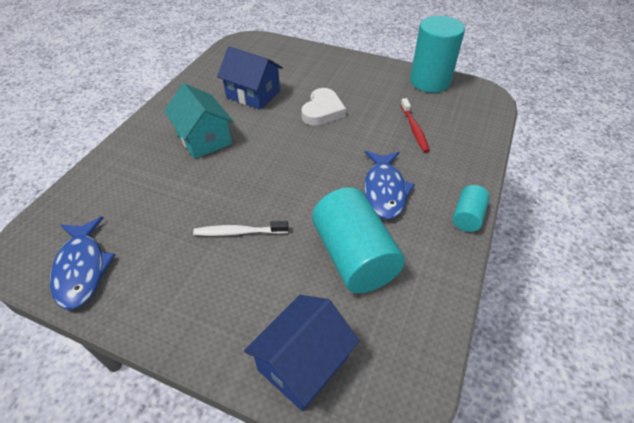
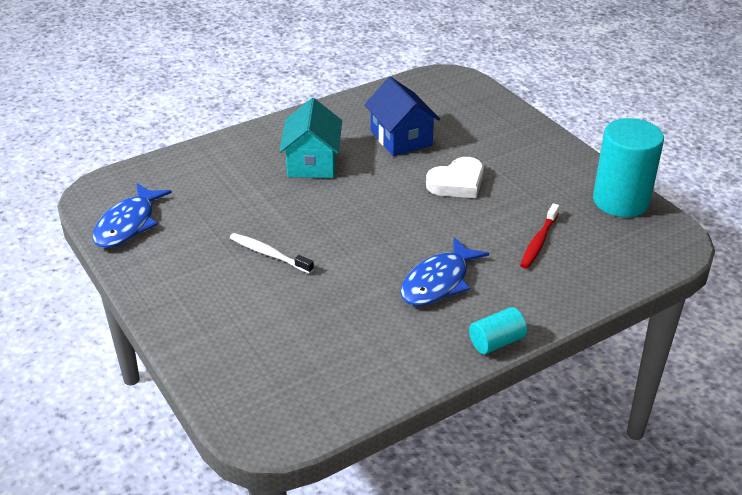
camera: 35 degrees right, 10 degrees down
(303, 363) = (229, 368): blue house -> none
(354, 256) = (348, 319): turquoise cylinder -> none

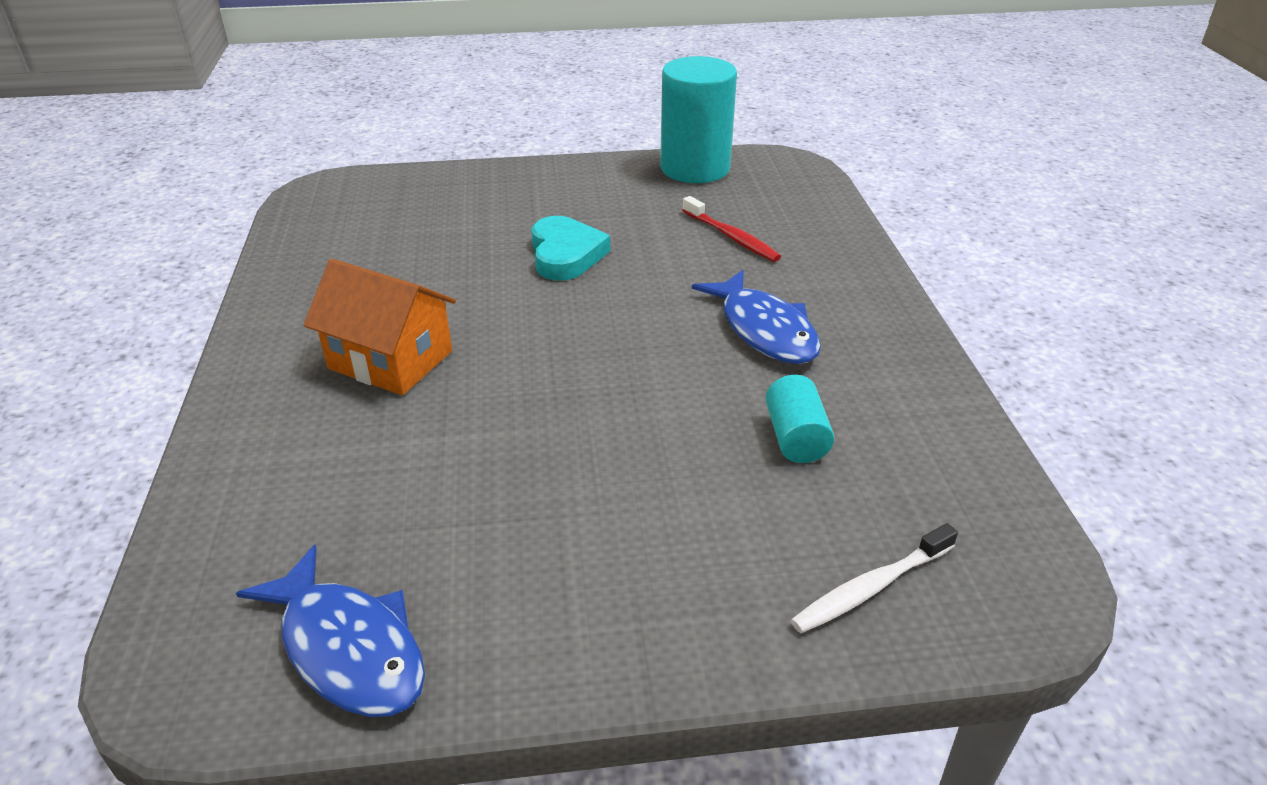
camera: 65 degrees left, 0 degrees up
(269, 254) = (592, 471): white toothbrush -> white toothbrush (871, 588)
(312, 162) = (390, 360): turquoise house -> orange house
(401, 138) = (418, 266): blue house -> none
(457, 183) = (565, 254): white heart -> turquoise heart
(496, 342) = (905, 322): turquoise cylinder -> turquoise cylinder (795, 437)

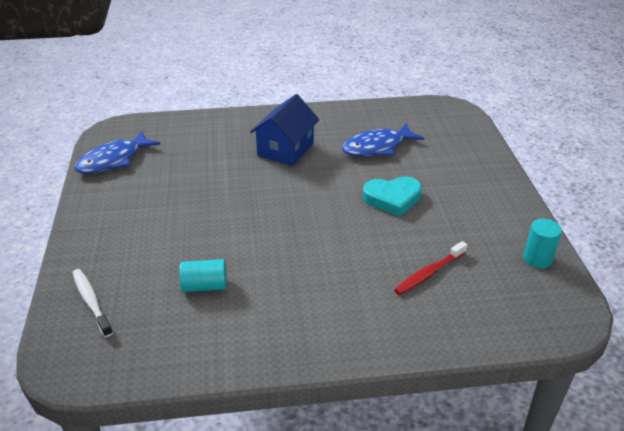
camera: 90 degrees right, 0 degrees up
(390, 360) = (285, 149): orange house -> blue house
(695, 168) = (537, 258): turquoise cylinder -> turquoise cylinder, size x0.50
(764, 330) = (310, 281): blue fish -> blue fish (377, 147)

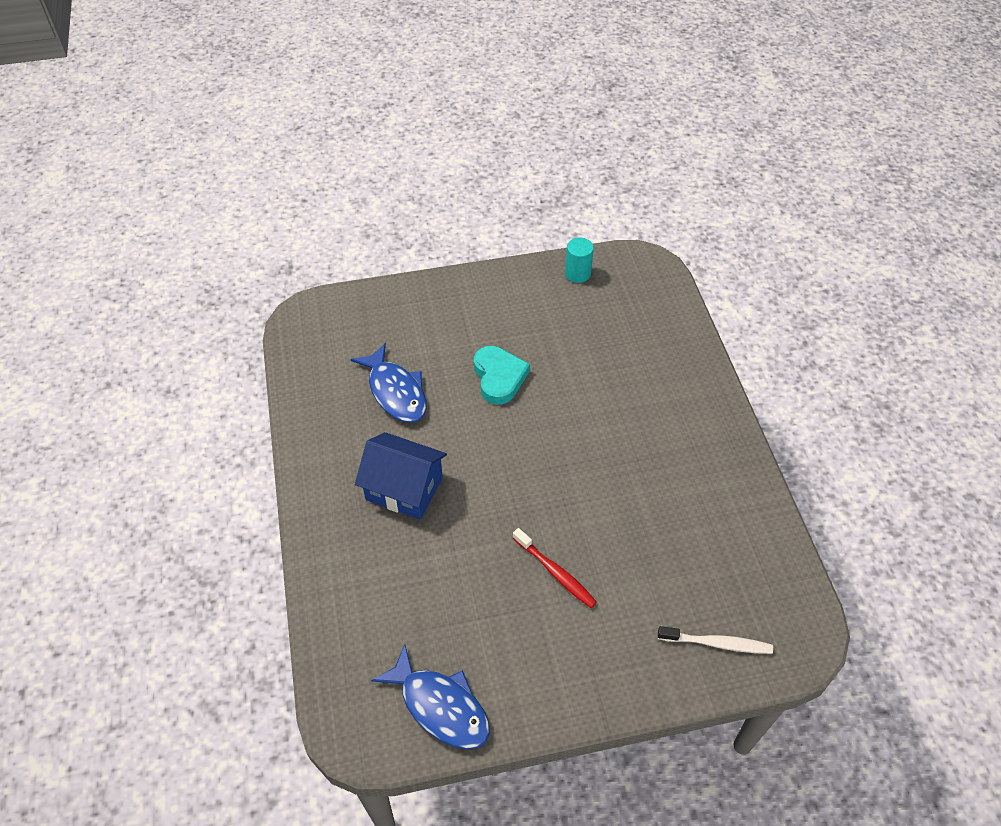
camera: 95 degrees left, 15 degrees up
(91, 302) = (717, 643): white toothbrush -> white toothbrush turned 135 degrees counterclockwise
(205, 286) = (669, 536): turquoise cylinder -> none
(429, 273) = (612, 350): red toothbrush -> red toothbrush (555, 572)

